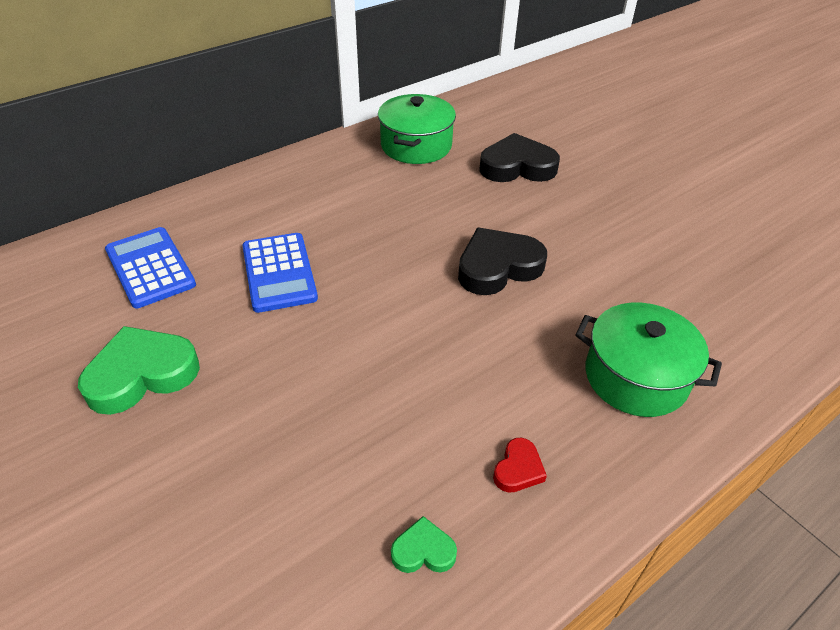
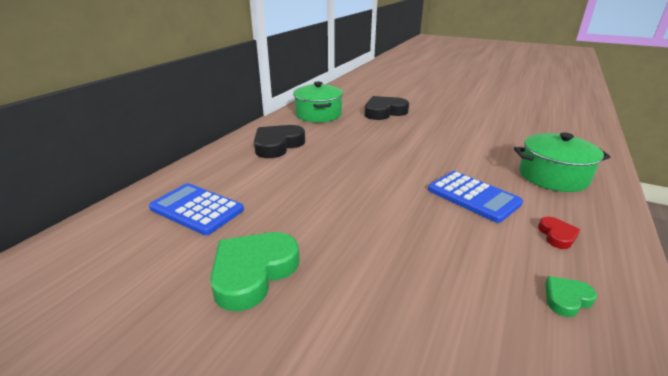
camera: 25 degrees left, 15 degrees down
(279, 272) = (298, 187): blue calculator -> blue calculator (473, 196)
(498, 267) = (426, 152): black heart -> black heart (277, 145)

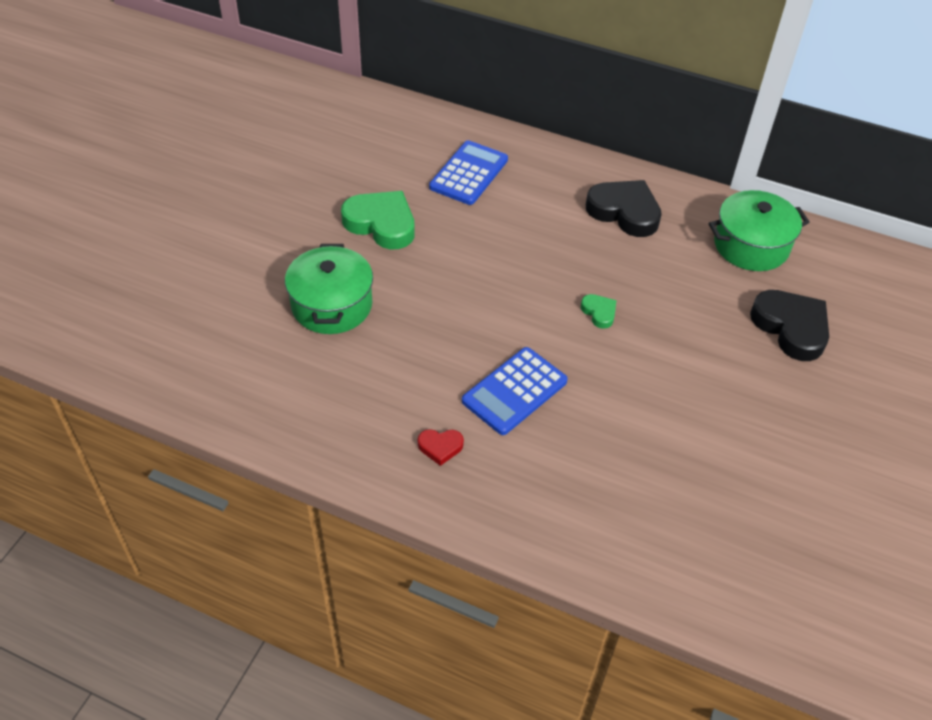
camera: 85 degrees right, 20 degrees up
(553, 176) = (580, 495): green pot -> green pot (332, 305)
(566, 299) = (348, 419): green heart -> green heart (599, 312)

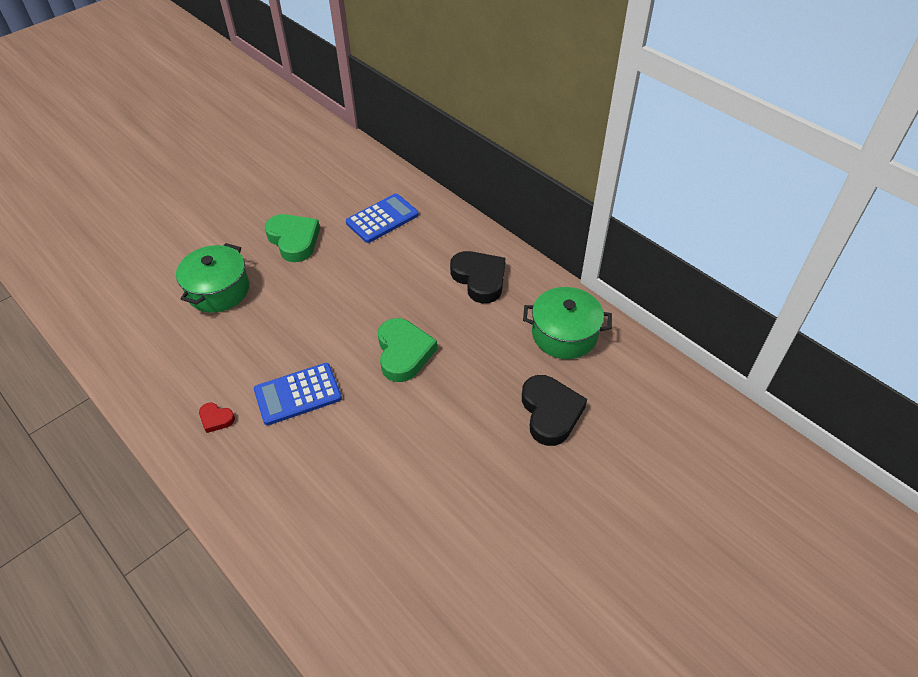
camera: 25 degrees right, 0 degrees up
(599, 312) = (403, 353): green heart -> green heart, size x2.07

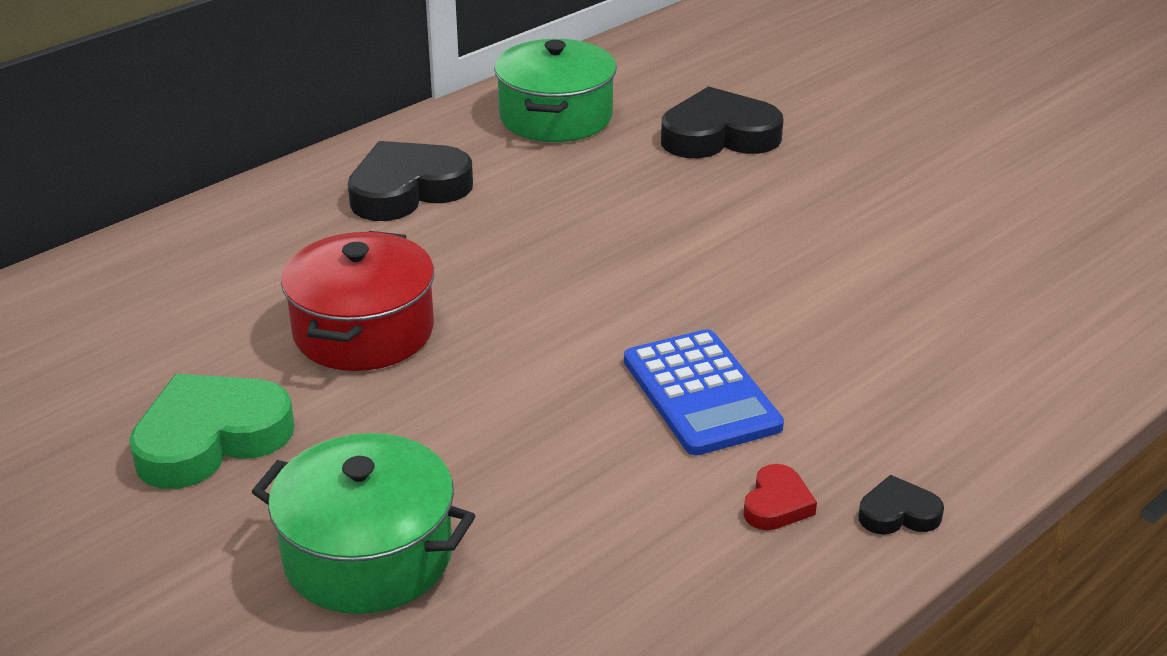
camera: 90 degrees left, 15 degrees down
(199, 465) = (898, 513): none -> black heart
(360, 275) = (363, 331): none -> red pot
(382, 219) = (181, 307): blue calculator -> none
(403, 353) = (592, 270): green heart -> none

